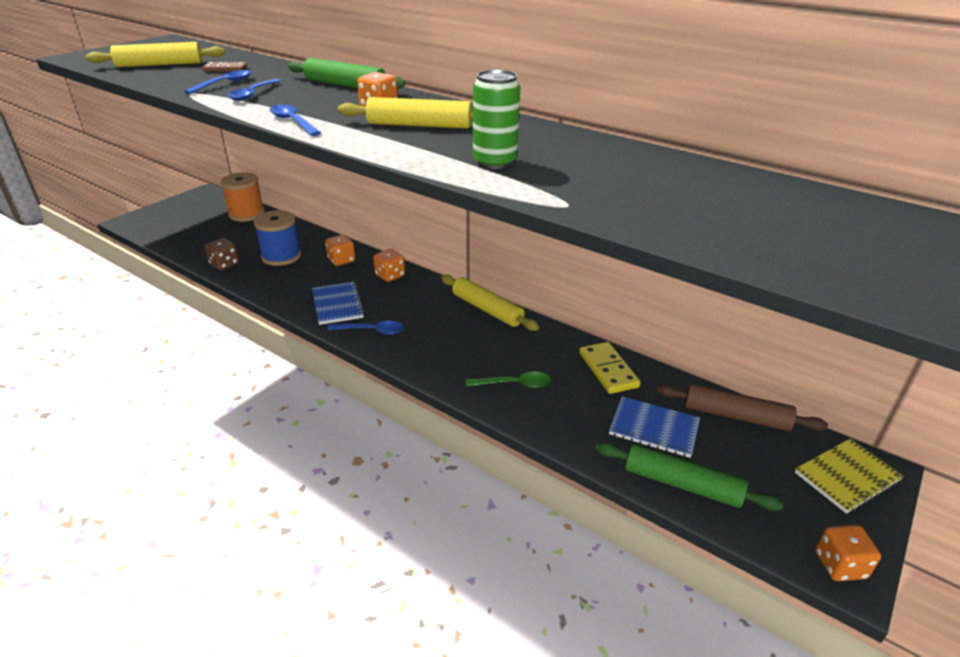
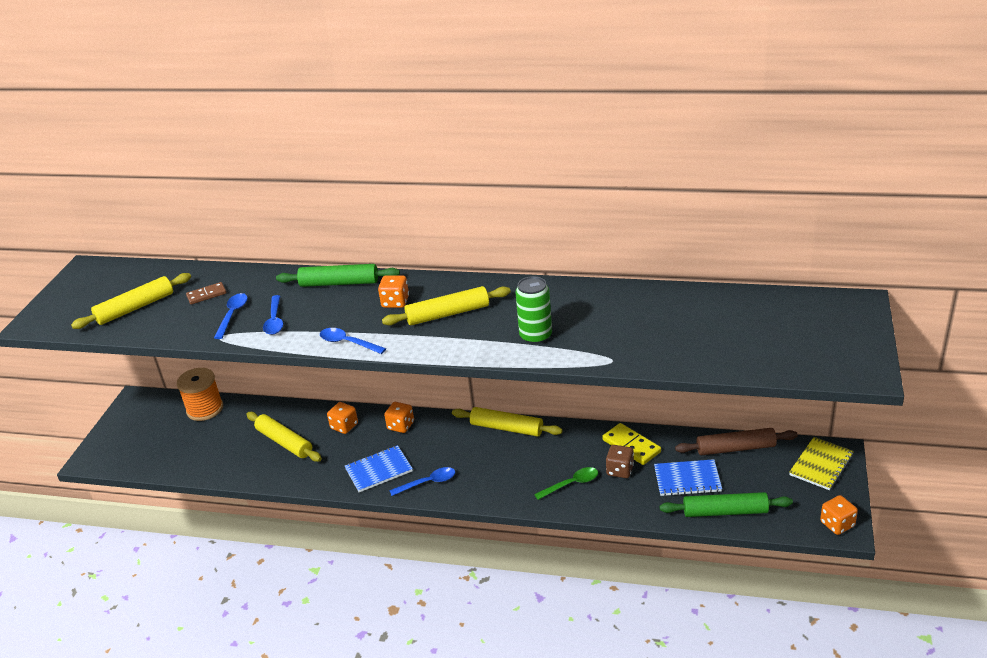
camera: 20 degrees left, 0 degrees up
(224, 264) = (238, 470): brown dice -> brown dice (620, 470)
(281, 256) = (284, 442): blue spool -> yellow rolling pin
(337, 304) = (379, 470): blue notebook -> blue notebook turned 75 degrees counterclockwise

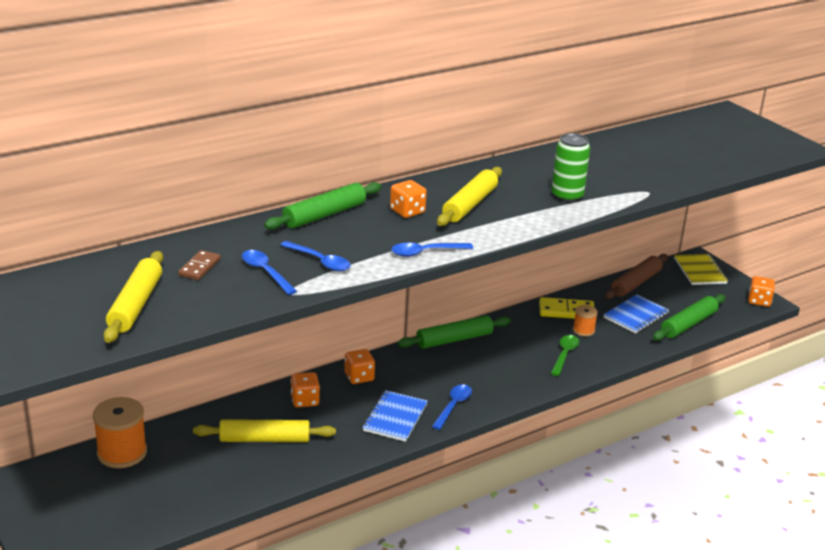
camera: 50 degrees left, 5 degrees down
(506, 428) = (454, 339): yellow rolling pin -> green rolling pin
(620, 470) = (583, 330): brown dice -> orange spool

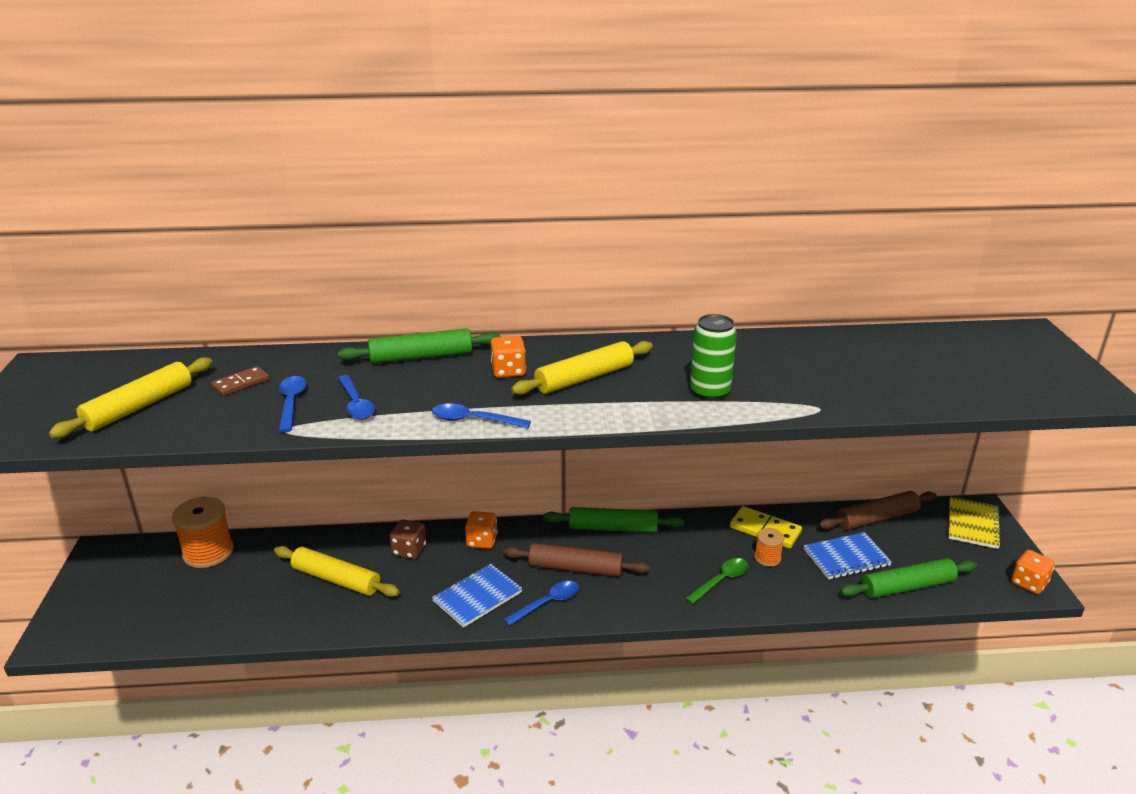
camera: 30 degrees right, 0 degrees up
(305, 400) = (409, 550): orange dice -> brown dice
(452, 376) = (575, 568): none -> brown rolling pin

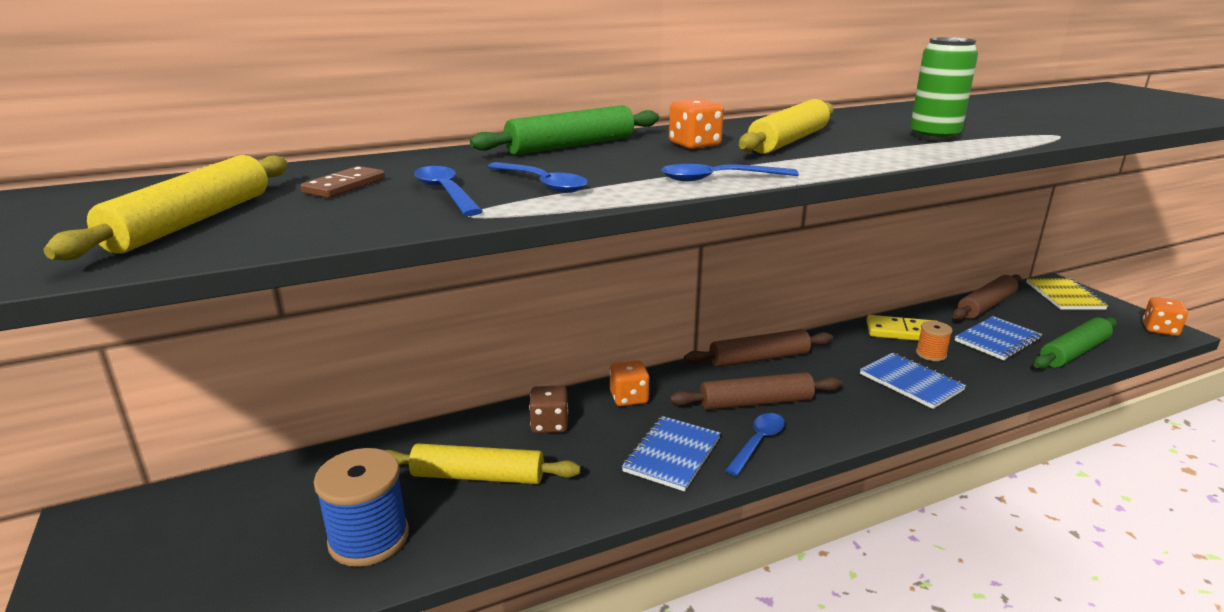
camera: 20 degrees left, 5 degrees down
(208, 552) = (270, 485): orange spool -> none
(246, 606) = (369, 538): none -> blue spool
(613, 528) = (759, 358): green rolling pin -> brown rolling pin
(721, 580) = (911, 382): green spoon -> blue notebook

